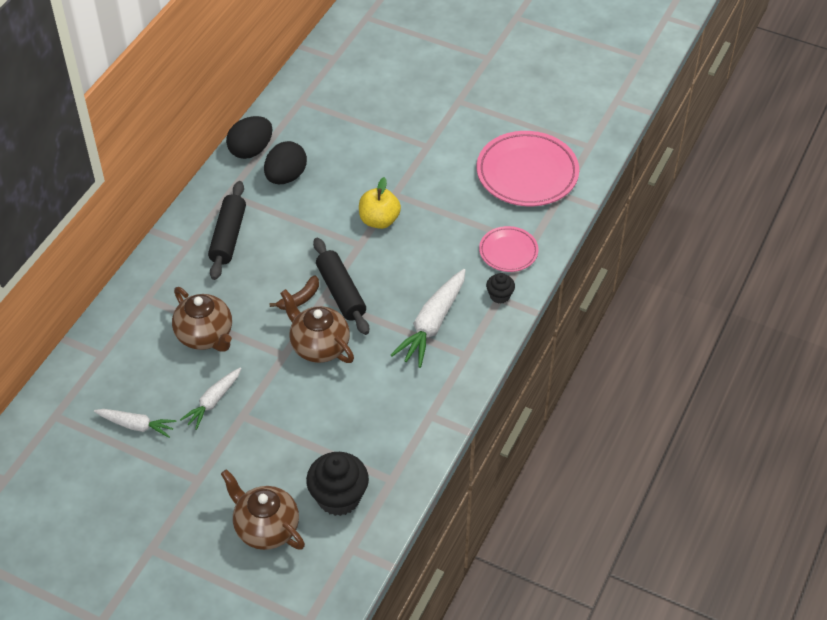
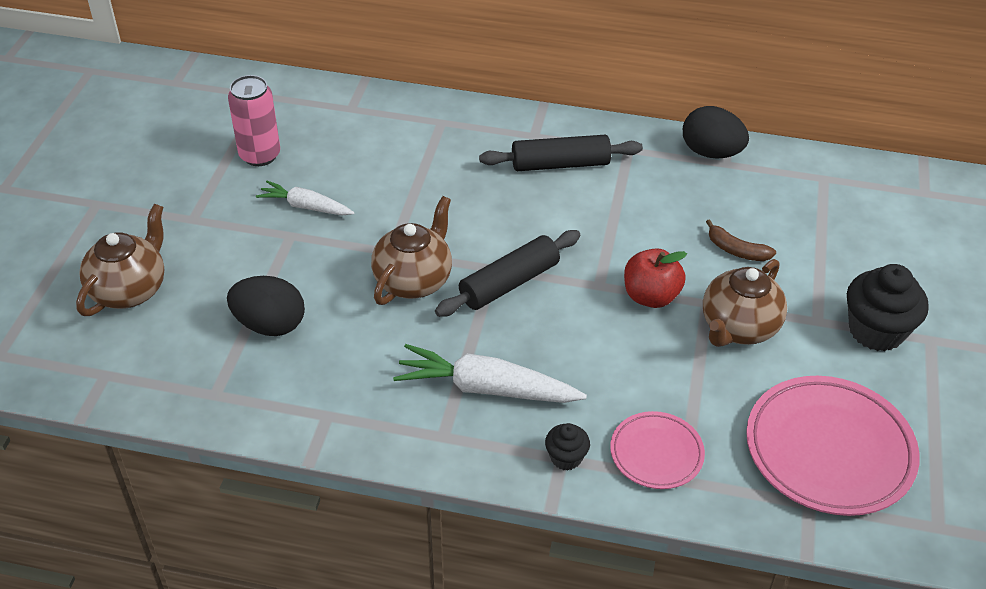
camera: 75 degrees right, 5 degrees down
(136, 425) = (260, 155): white carrot -> pink can
(205, 336) = (401, 179): brown teapot -> brown teapot (738, 328)
(286, 177) = (683, 192): black egg -> black egg (270, 325)
(299, 299) = (485, 247): brown banana -> brown banana (736, 250)
(338, 497) = (181, 347): black cupcake -> black cupcake (876, 331)
(379, 220) = (650, 296): yellow apple -> red apple

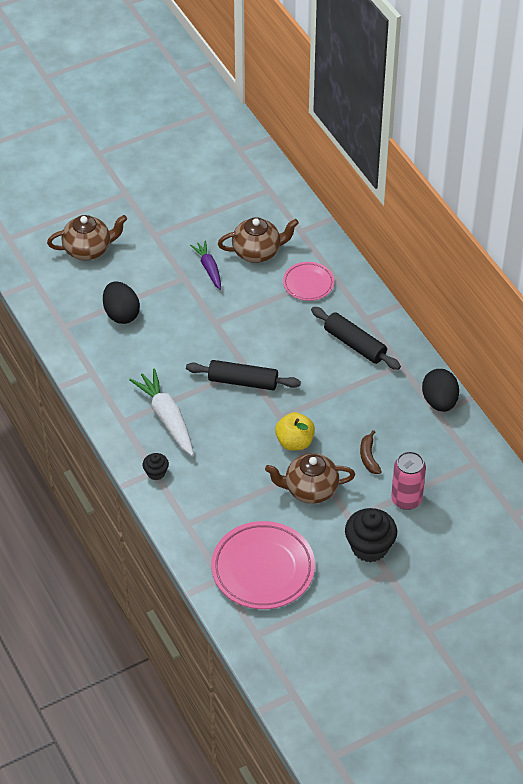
camera: 50 degrees right, 5 degrees up
(260, 155) = (224, 224): pink can -> pink can (406, 499)
(305, 206) = (209, 268): white carrot -> purple carrot
(414, 280) = (205, 344): brown teapot -> brown teapot (257, 252)
(650, 296) = (294, 442): red apple -> yellow apple
(656, 453) = (192, 504): pink plate -> pink plate (308, 283)

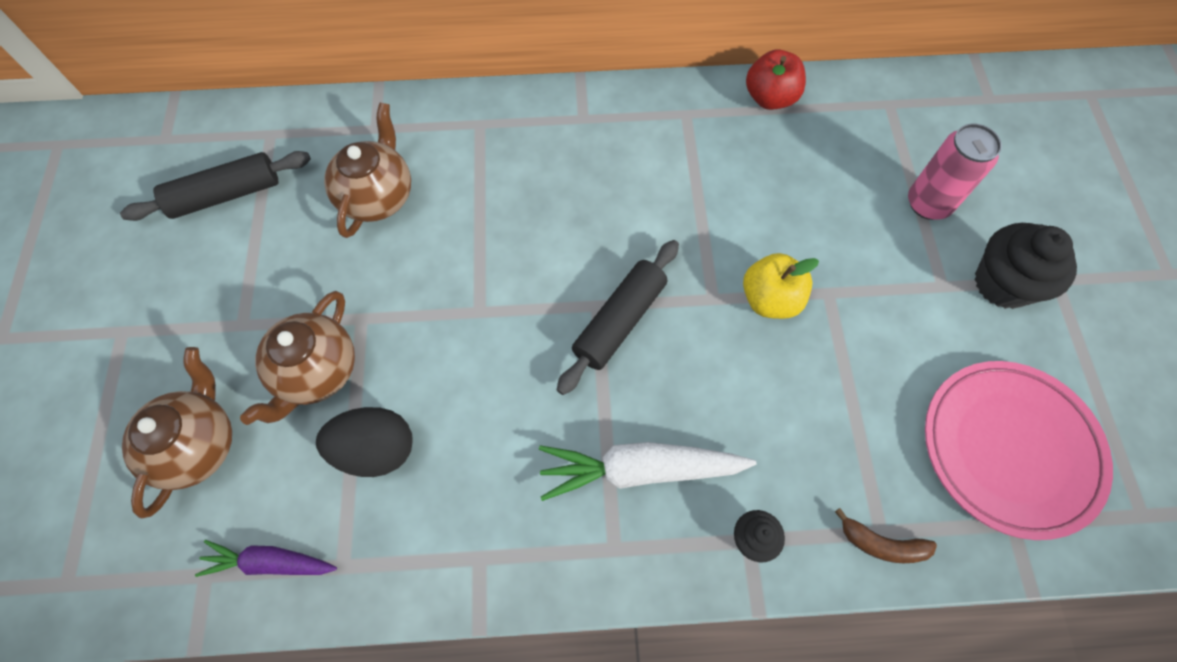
camera: 65 degrees left, 15 degrees up
(209, 268) = (366, 275): purple carrot -> purple carrot (269, 562)
(308, 283) = (479, 159): pink plate -> none
(310, 489) = (870, 317): brown teapot -> brown teapot (316, 372)
(355, 344) = (622, 150): black rolling pin -> black rolling pin (226, 195)
(369, 457) = (835, 217): brown banana -> brown banana (881, 544)
(439, 401) = (770, 98): black egg -> red apple

